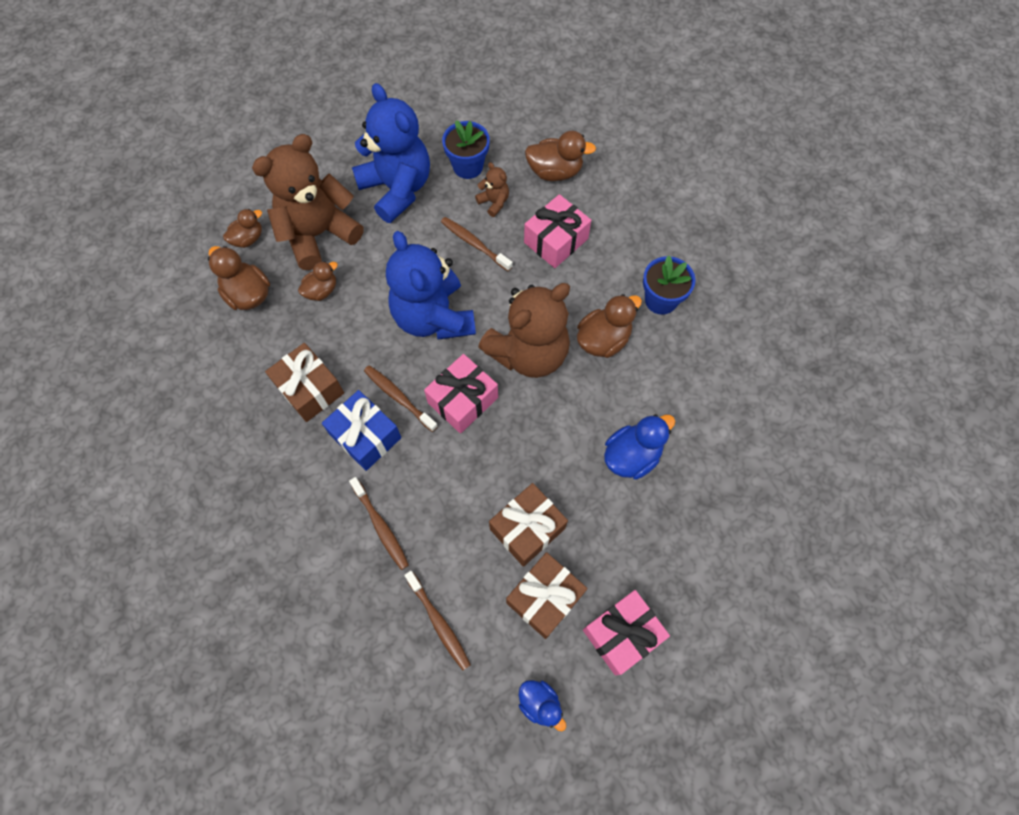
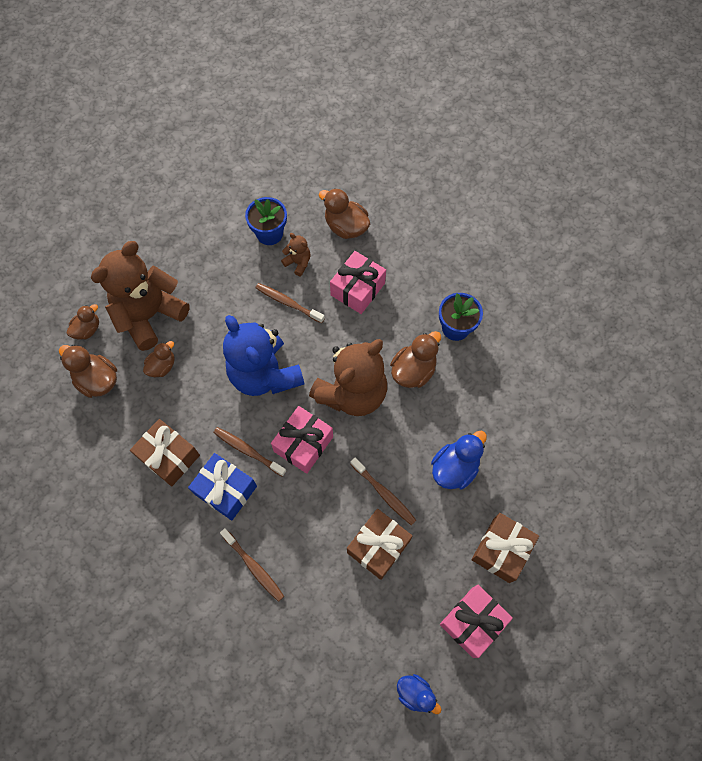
camera: 10 degrees left, 0 degrees up
(397, 189) = (211, 263): blue teddy bear -> none
(439, 622) = (318, 640): brown toothbrush -> brown toothbrush (384, 493)
(545, 598) = (403, 603): brown gift -> brown gift (501, 550)
(555, 172) = (346, 227): brown duck -> brown duck turned 135 degrees counterclockwise

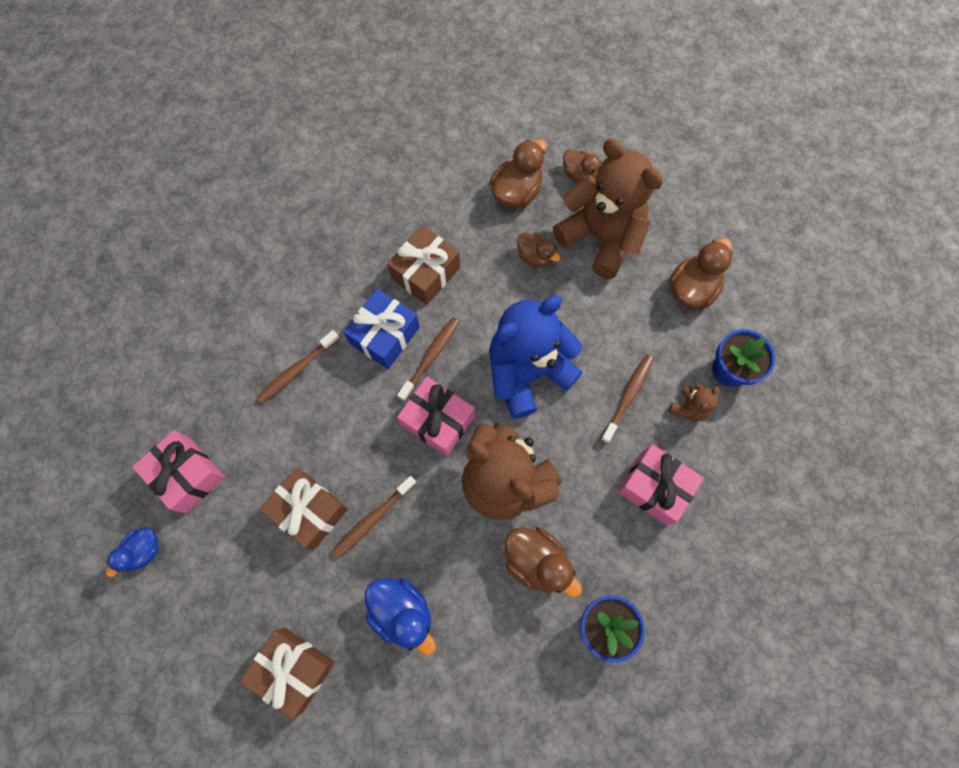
camera: 90 degrees right, 5 degrees up
(346, 227) = (751, 471): brown duck -> brown duck (692, 288)
(472, 622) = (212, 624): pink gift -> pink gift (188, 475)

